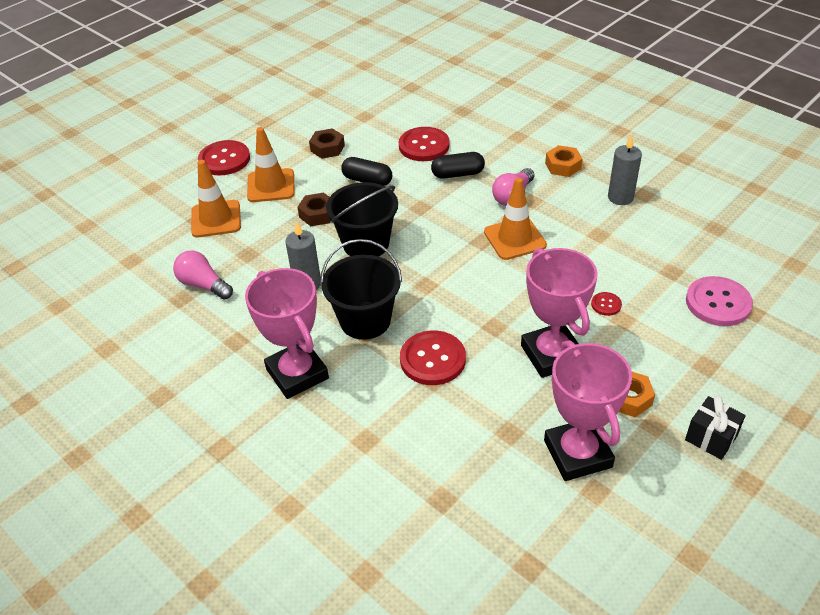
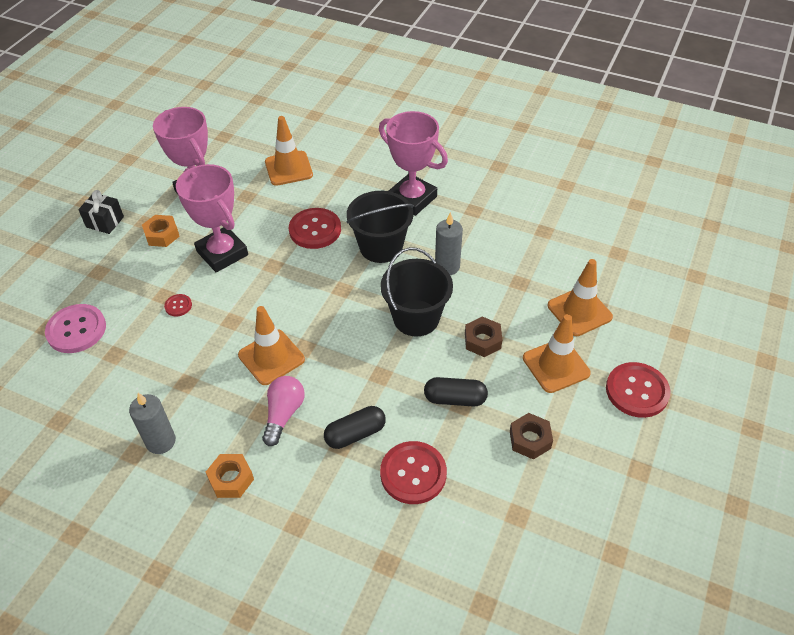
camera: 160 degrees right, 5 degrees up
(203, 285) = (535, 246): pink light bulb -> none
(439, 466) = (288, 168): none -> orange traffic cone

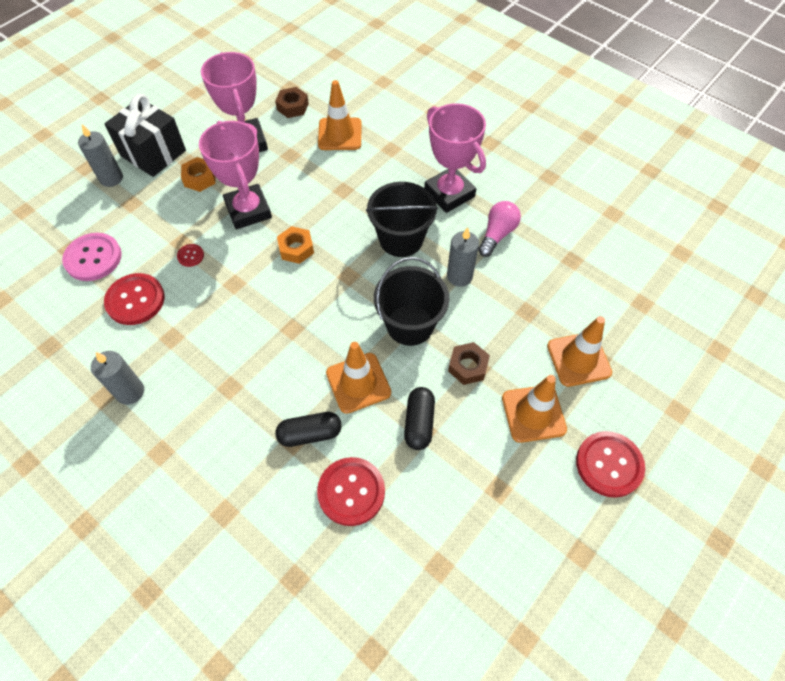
camera: 15 degrees right, 10 degrees up
(68, 253) = (111, 178): none -> grey candle
(105, 222) = (153, 153): black gift -> black gift, size x1.78
(231, 479) = (180, 448): orange nut -> orange nut (296, 249)
(271, 357) = (258, 331): orange traffic cone -> orange traffic cone (358, 383)
(283, 414) = (250, 394): pink light bulb -> pink light bulb (497, 234)
(315, 230) = (343, 206): red button -> red button (135, 300)
(455, 399) = (419, 423): black capsule -> black capsule turned 75 degrees clockwise
(530, 439) = (479, 488): brown nut -> brown nut (292, 107)

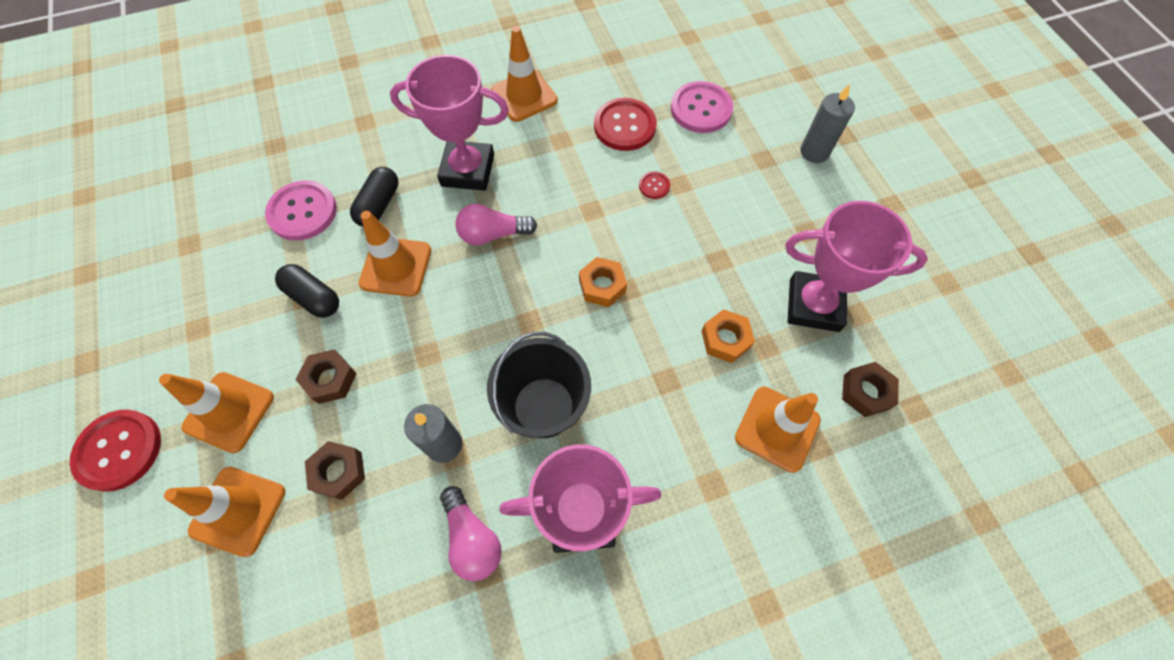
camera: 120 degrees right, 5 degrees up
(130, 392) = (524, 96): grey candle -> orange traffic cone
(153, 153) = (839, 201): black gift -> none
(200, 178) = (771, 232): orange nut -> orange nut (725, 339)
(248, 210) = (690, 262): pink trophy -> pink trophy (468, 170)
(291, 335) = (493, 234): none -> pink light bulb
(351, 492) = (302, 212): red button -> pink button
(410, 325) = (422, 350): black bucket -> none
(516, 320) = (339, 472): none -> brown nut

